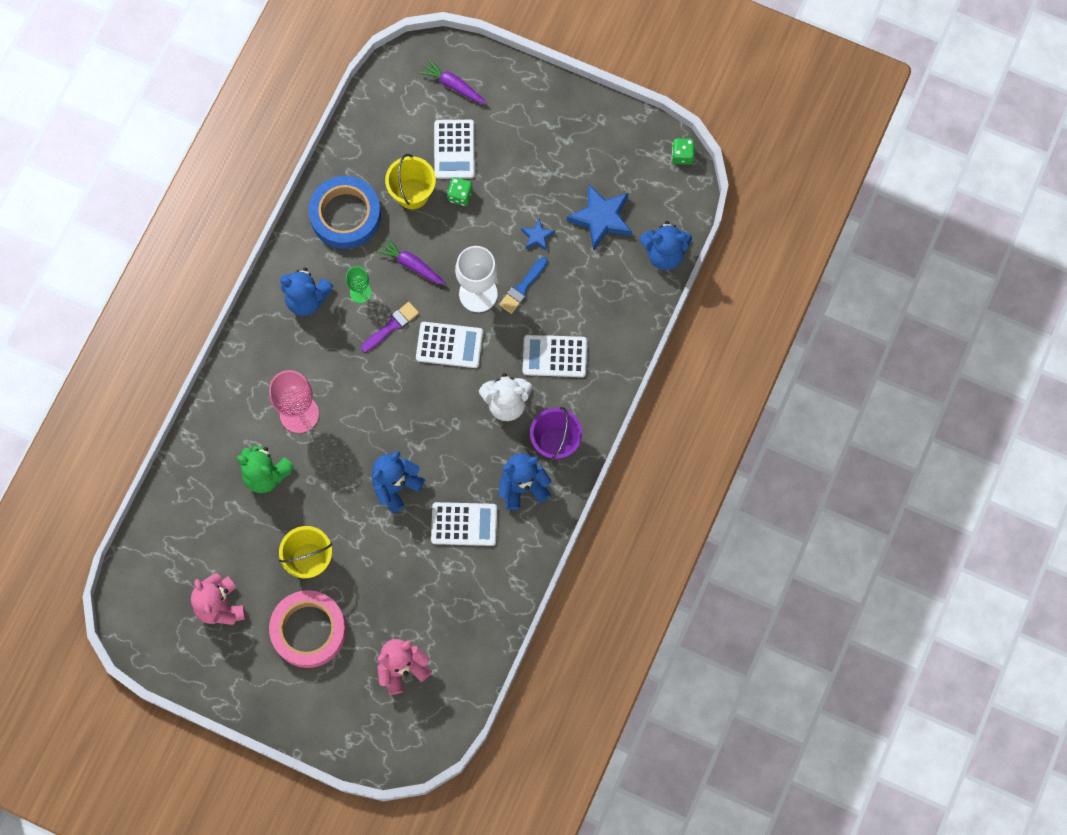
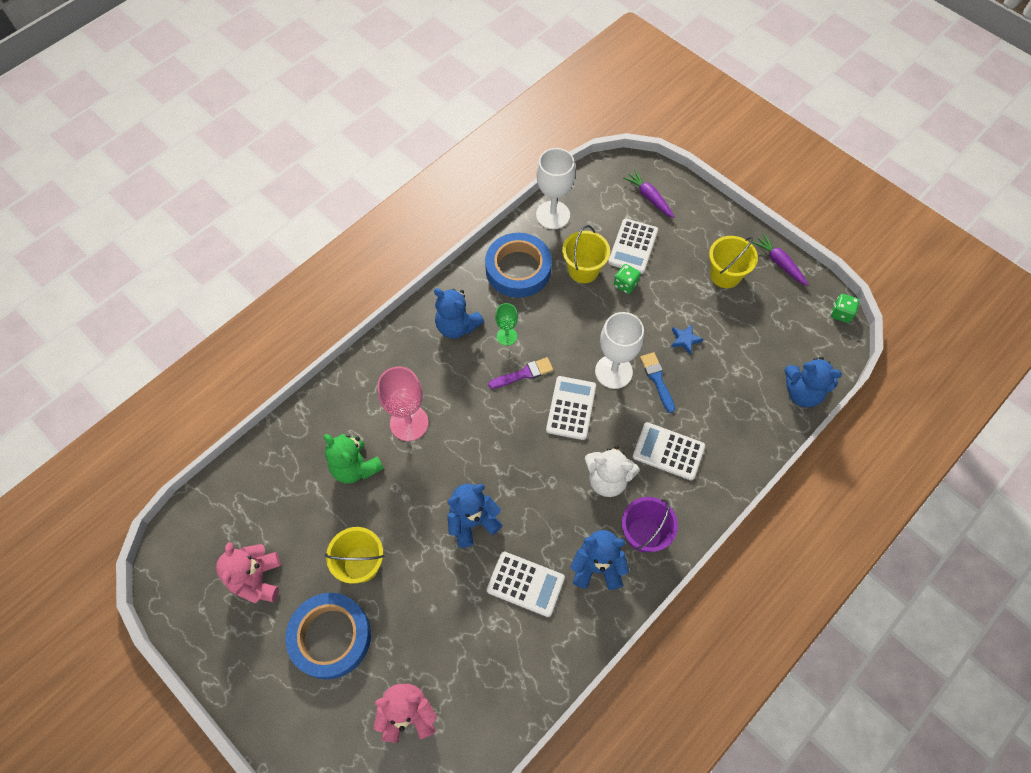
camera: 20 degrees right, 10 degrees down
(308, 630) = (330, 637): pink tape -> blue tape
(359, 140) = (553, 215): none -> white goblet
(411, 265) = (561, 327): purple carrot -> purple carrot (779, 263)
(449, 345) = (571, 408): white calculator -> white calculator turned 105 degrees counterclockwise
(522, 287) = (657, 379): blue brush -> blue brush turned 105 degrees clockwise
(557, 151) = (725, 275): none -> yellow bucket
(601, 218) = (750, 343): blue star -> none

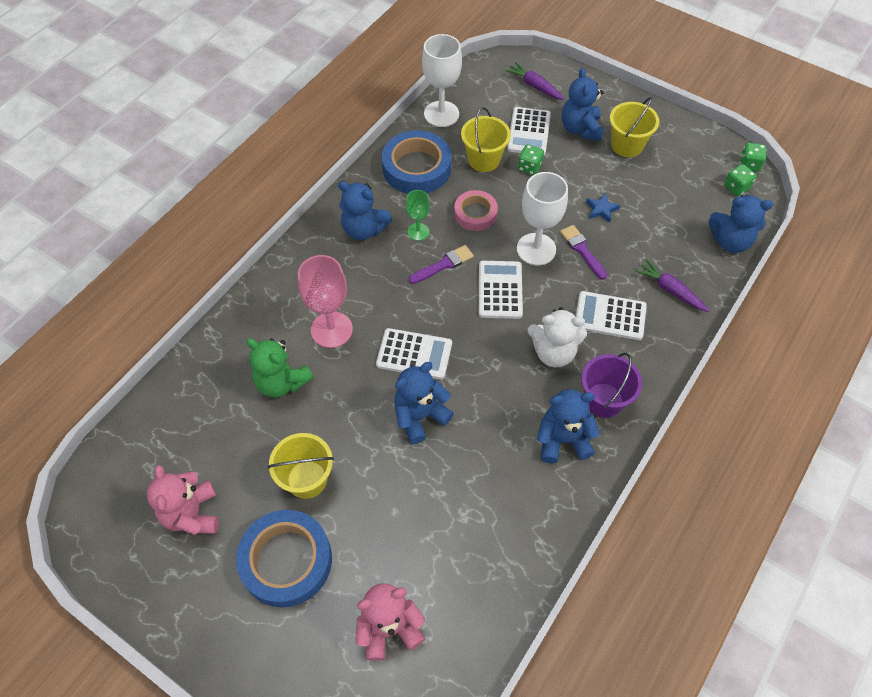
camera: 10 degrees left, 5 degrees down
(525, 584) = (490, 470): white calculator -> white calculator (414, 354)
(564, 325) = (475, 213): none -> pink tape
(657, 379) = (582, 250): blue brush -> purple brush
(684, 250) = (580, 129): none -> blue teddy bear
(779, 263) = (677, 128): purple carrot -> purple carrot (670, 290)
(822, 336) = (736, 187): none -> green dice

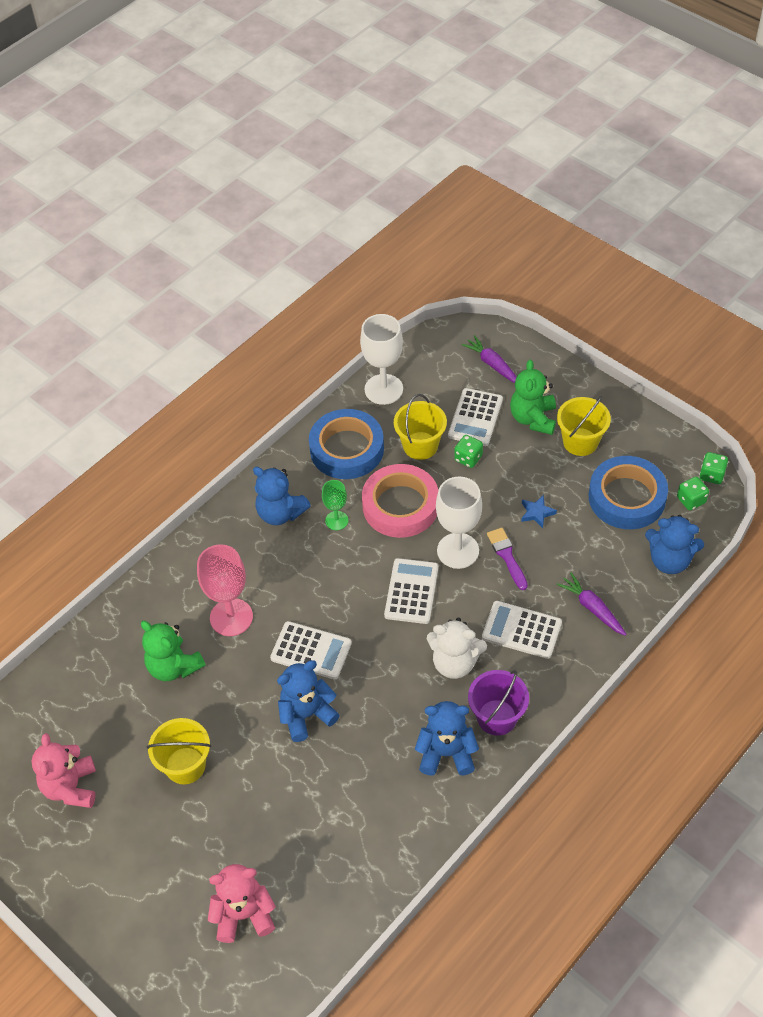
camera: 10 degrees right, 5 degrees down
(286, 561) = (155, 841): blue tape -> blue tape (626, 497)
(443, 264) = (357, 559): purple brush -> none
(475, 213) = (400, 506): pink tape -> pink tape, size x1.66
(580, 129) = (533, 418): blue teddy bear -> green teddy bear

